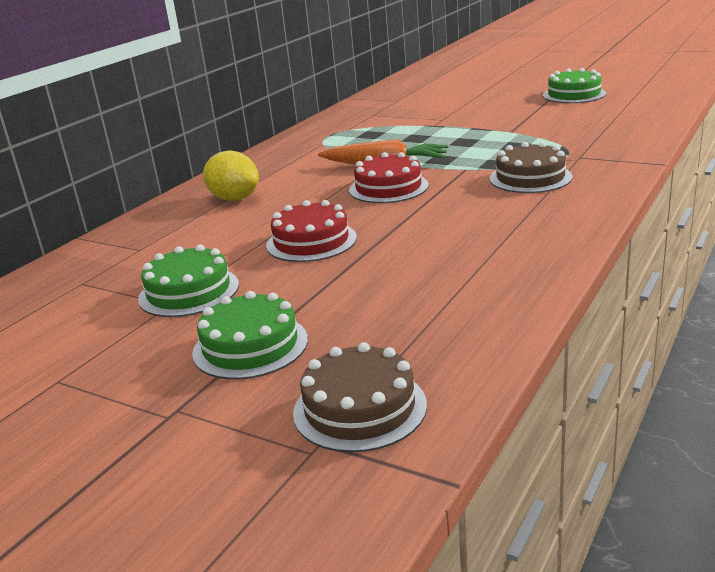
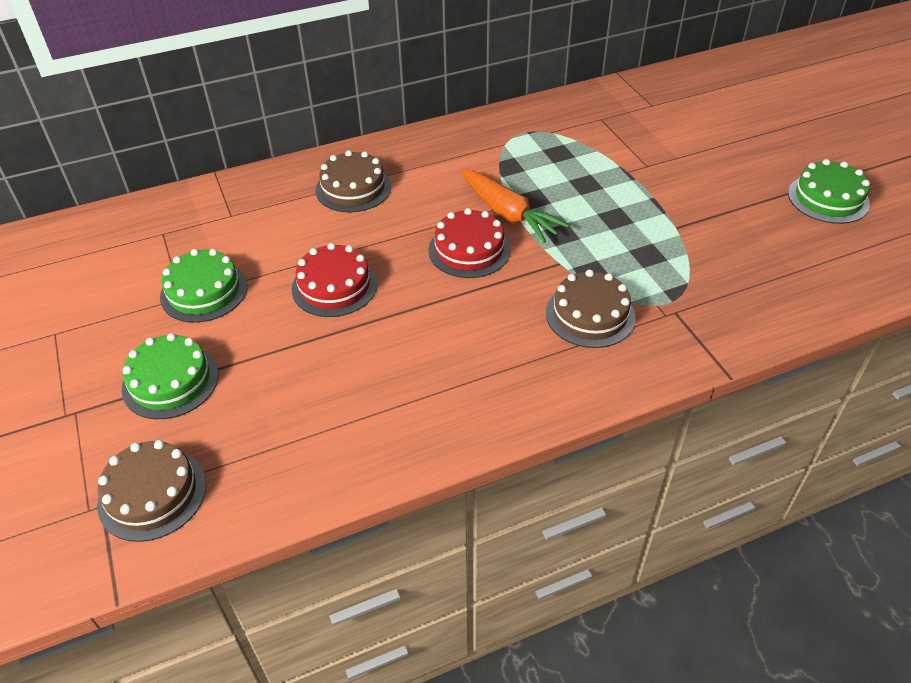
camera: 35 degrees right, 20 degrees up
(234, 199) = (353, 188): yellow lemon -> brown cake

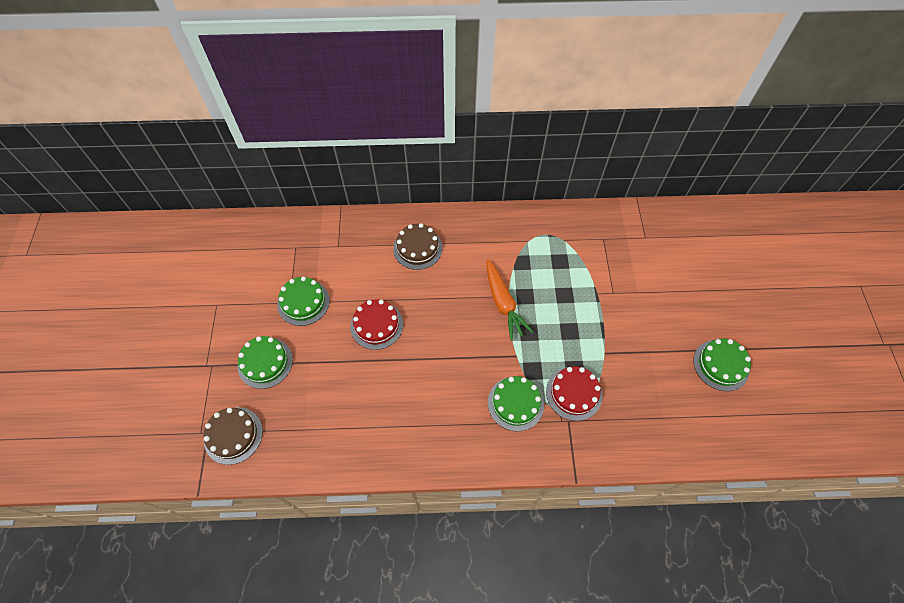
camera: 20 degrees right, 15 degrees up
(469, 250) = (466, 325): red cake -> red cake (574, 393)
(590, 315) = (515, 403): brown cake -> green cake

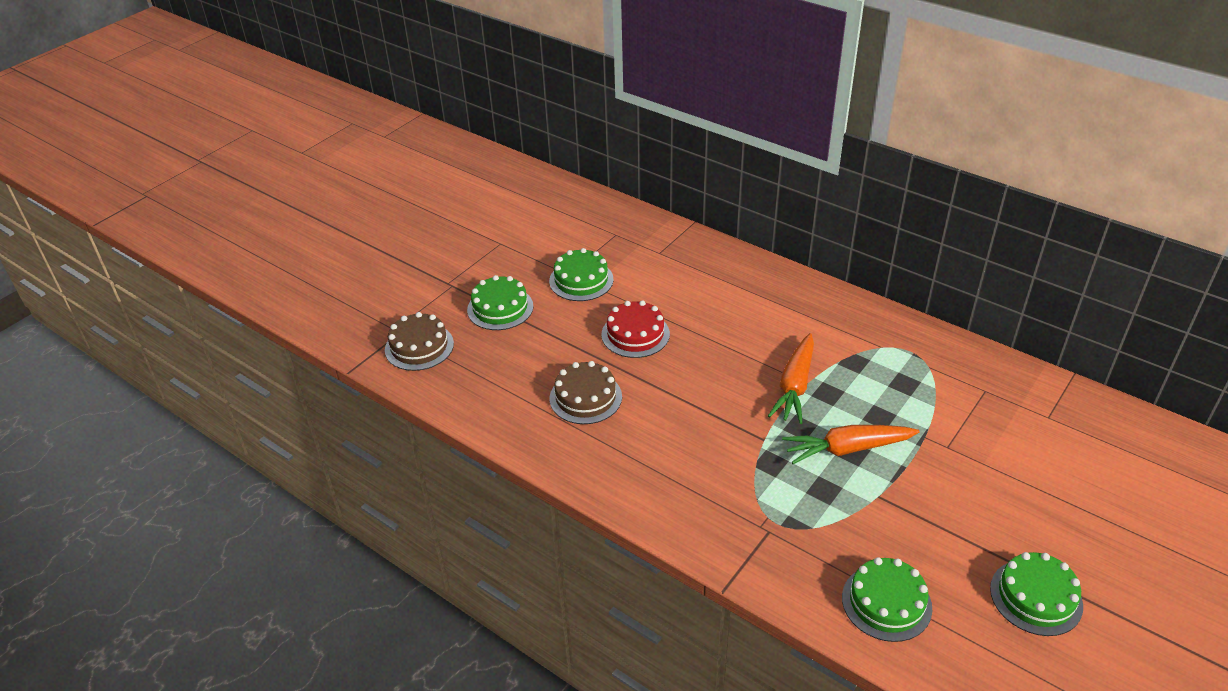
camera: 40 degrees right, 20 degrees down
(417, 248) = (742, 293): brown cake -> brown cake (585, 397)
(515, 403) = (721, 480): green cake -> green cake (886, 602)
(565, 331) = (847, 449): none -> orange carrot
(574, 393) = (801, 510): red cake -> none

